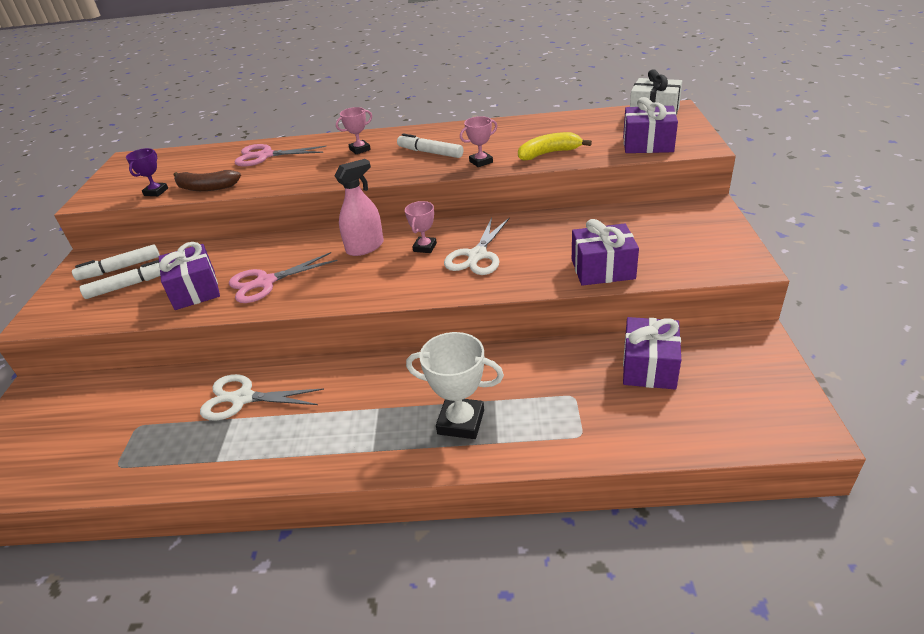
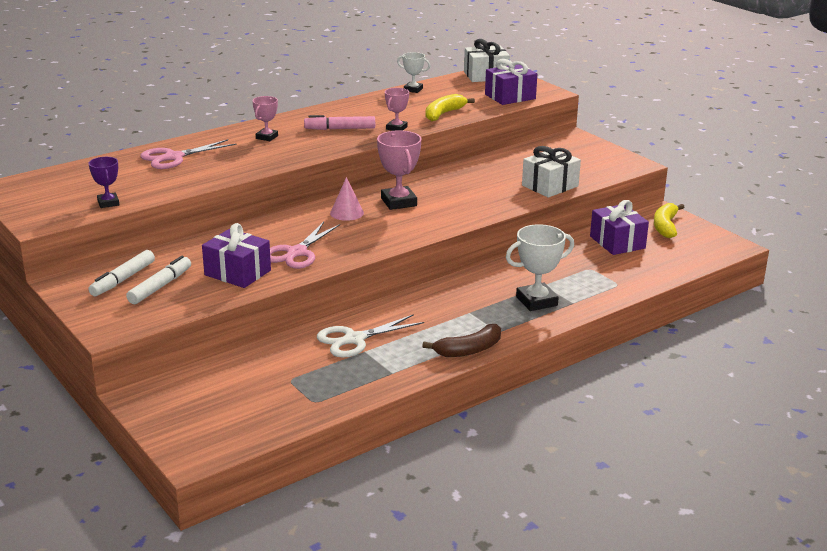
camera: 40 degrees left, 10 degrees down
(206, 188) = (161, 190): brown banana -> brown banana (469, 350)
(365, 247) = (347, 213): pink spray bottle -> pink cone
(425, 247) = (399, 202): pink trophy -> pink trophy, size x1.68
(430, 152) = (340, 129): white marker -> pink marker
(477, 255) = (449, 198): white scissors -> none
(557, 119) = (413, 89): none -> white trophy
(602, 269) = (550, 186): purple gift -> white gift
(739, 362) = (665, 226): none -> yellow banana

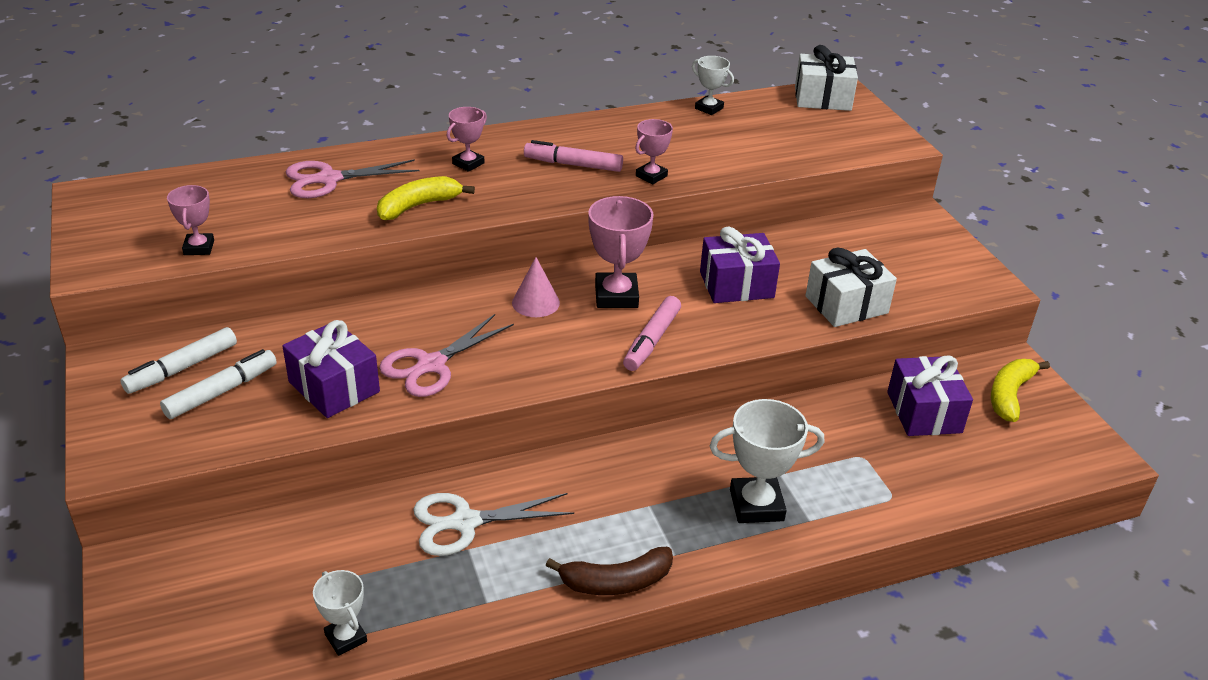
camera: 15 degrees right, 10 degrees up
(108, 203) = (199, 248): purple trophy -> pink trophy
(311, 404) = (346, 638): none -> white trophy
(435, 220) = (651, 340): none -> pink marker
(443, 114) = (729, 160): yellow banana -> yellow banana (418, 206)
(510, 96) = (839, 143): purple gift -> purple gift (736, 285)

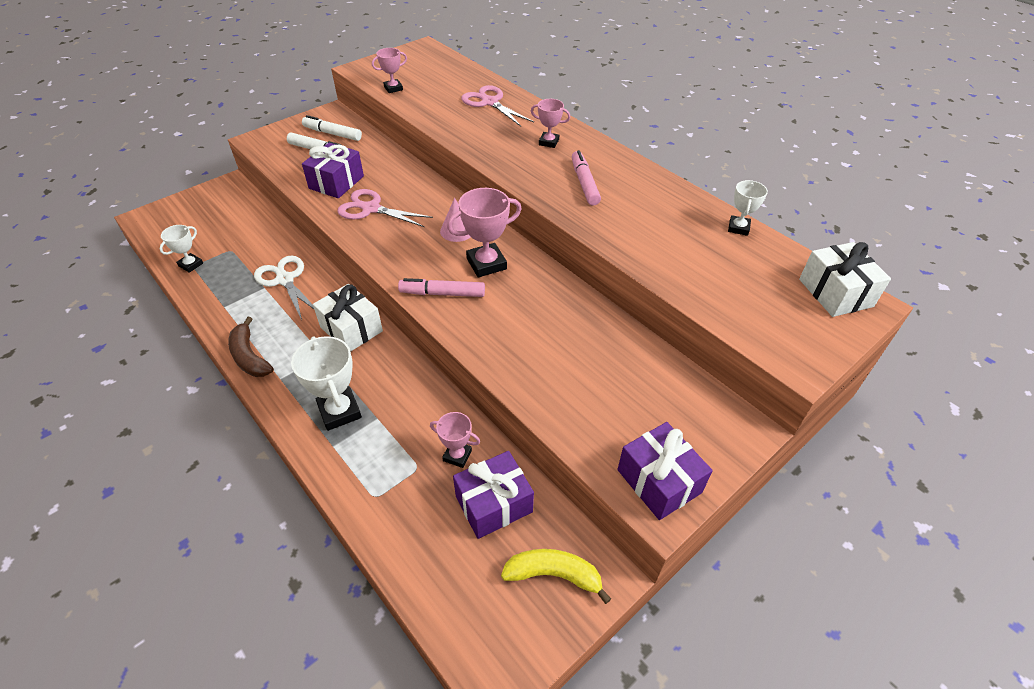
camera: 70 degrees right, 10 degrees up
(418, 206) = (483, 139): yellow banana -> none
(651, 176) = (599, 222): pink trophy -> pink trophy (457, 455)
(736, 285) = (540, 322): purple gift -> purple gift (659, 481)
(846, 305) = (553, 396): white gift -> white gift (351, 329)

